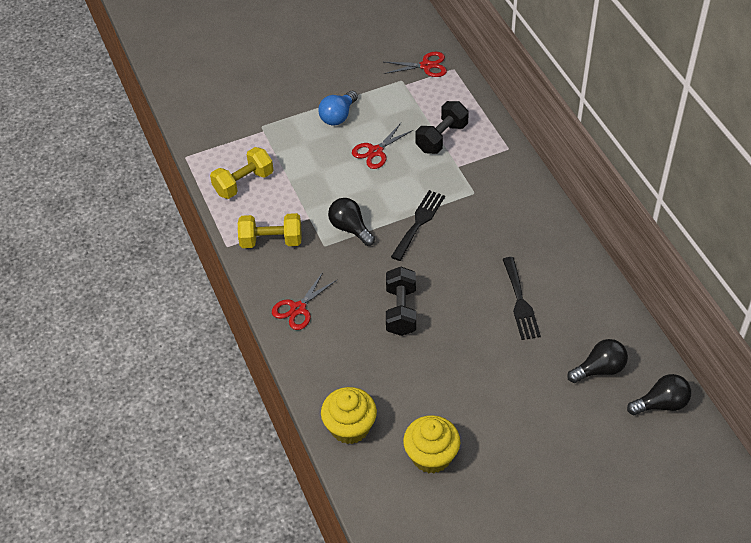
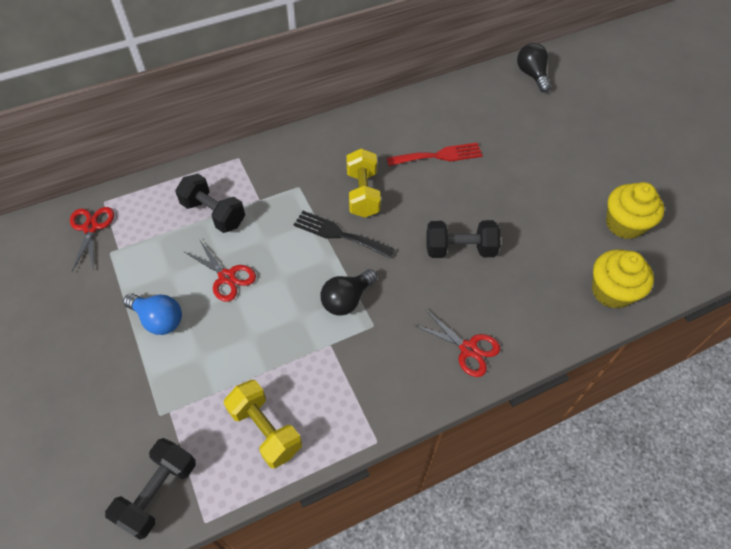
camera: 95 degrees left, 5 degrees up
(207, 132) = (158, 493): none -> black dumbbell
(271, 241) = (367, 386): yellow dumbbell -> yellow dumbbell (362, 193)
(520, 302) = (439, 156): black fork -> red fork
(599, 369) = (505, 107): black light bulb -> none

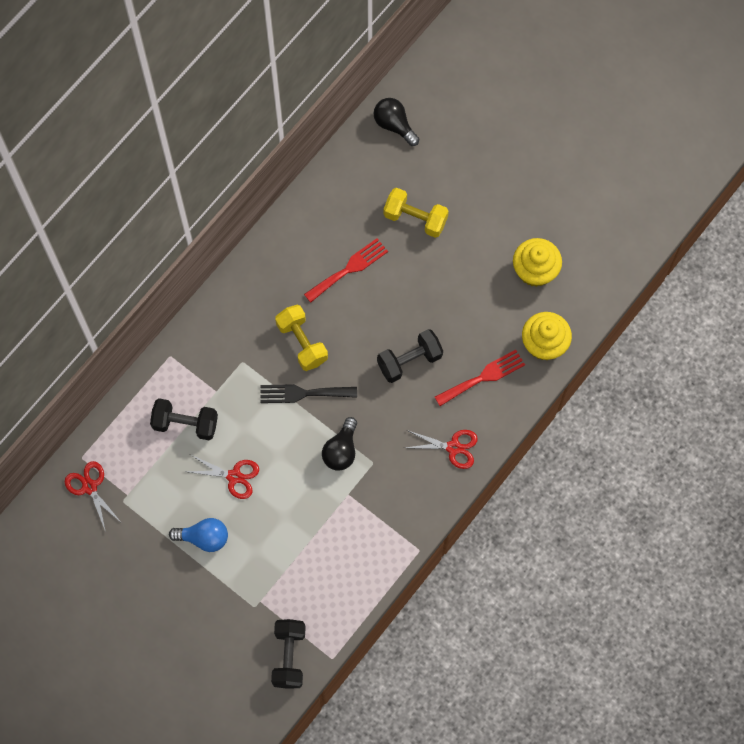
camera: 25 degrees left, 15 degrees up
(265, 430) = (336, 580): yellow dumbbell -> yellow dumbbell (415, 218)
(531, 295) = (483, 377): none -> red fork

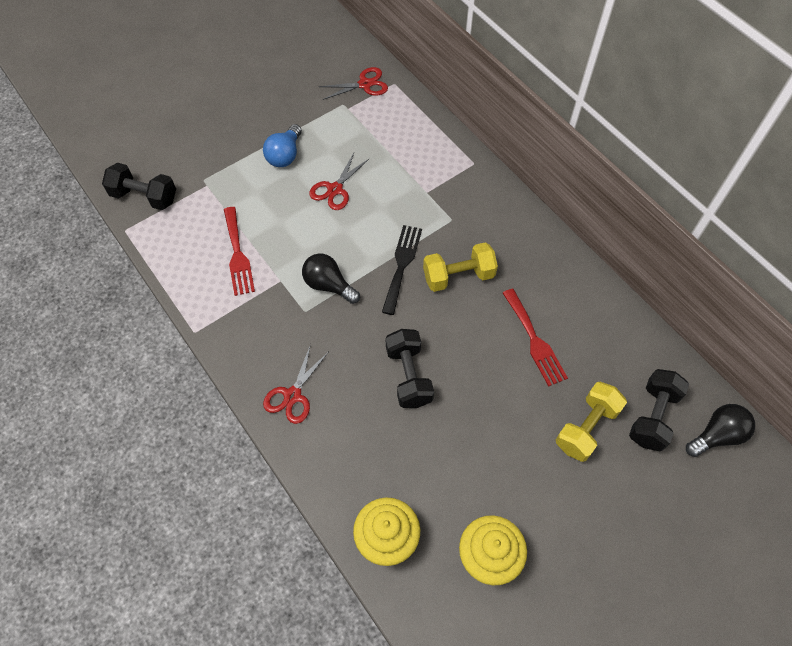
camera: 105 degrees right, 10 degrees down
(185, 424) = (401, 162): black dumbbell -> black dumbbell (652, 416)
(483, 377) = (365, 451): red fork -> red fork (237, 255)

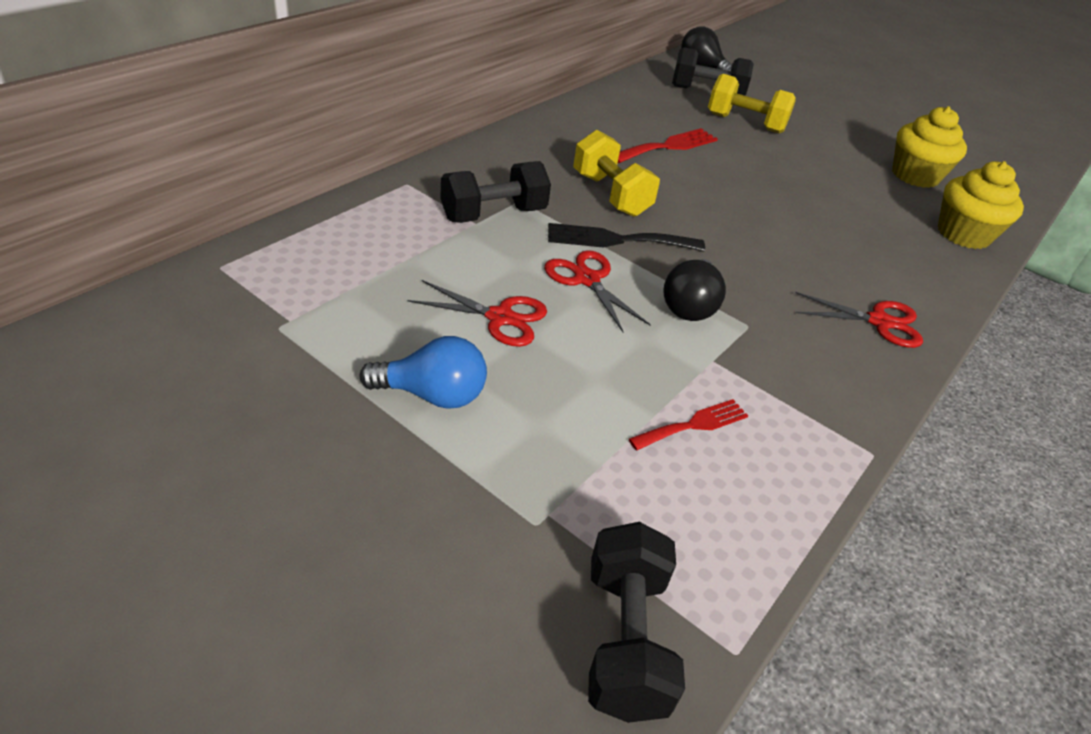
camera: 110 degrees left, 20 degrees down
(237, 255) = (694, 425): red fork -> red fork, size x0.66
(365, 84) = (220, 303): red scissors -> red scissors (587, 279)
(408, 376) = (775, 228): black dumbbell -> black dumbbell (493, 214)

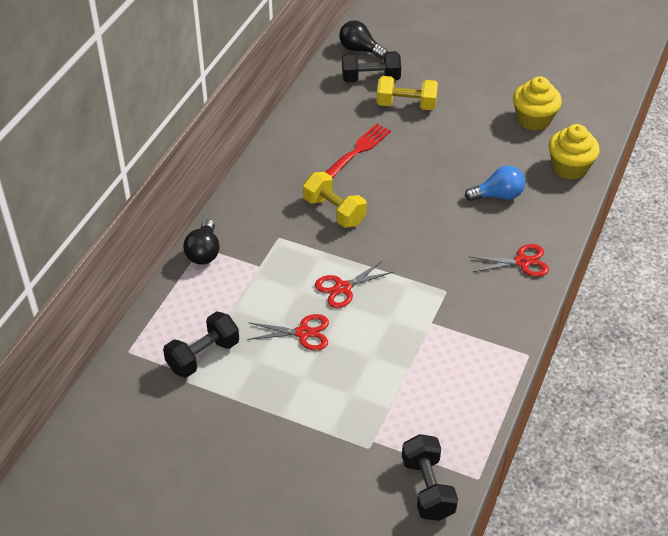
camera: 10 degrees left, 5 degrees up
(432, 395) = (288, 395): blue light bulb -> blue light bulb (498, 195)
(493, 214) = (267, 255): black dumbbell -> black dumbbell (203, 356)
(587, 279) = (343, 288): red scissors -> red scissors turned 75 degrees counterclockwise
(617, 240) = (351, 250): black fork -> none
(690, 306) = (409, 287): black light bulb -> black light bulb (204, 252)
(694, 425) = (431, 368): red fork -> none

